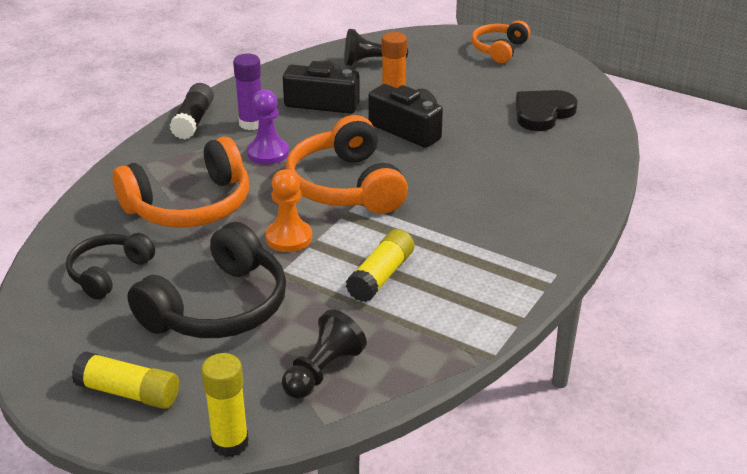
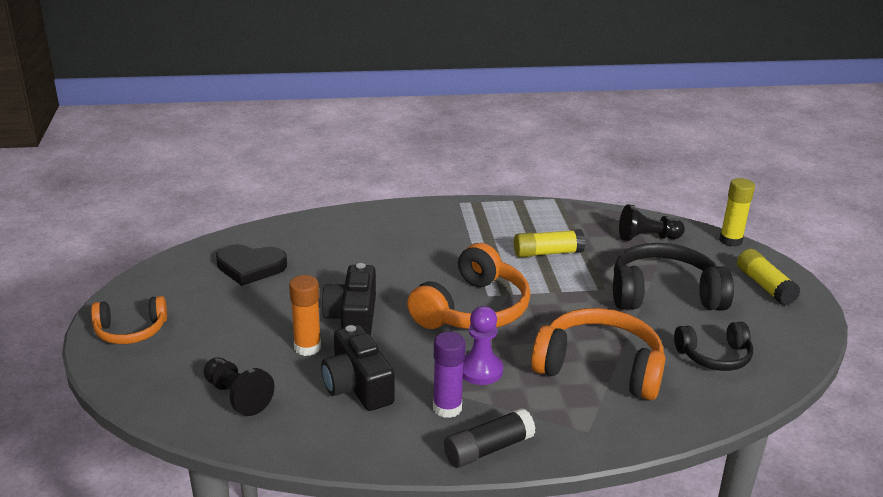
camera: 130 degrees left, 5 degrees down
(289, 238) = (565, 303): orange pawn -> none

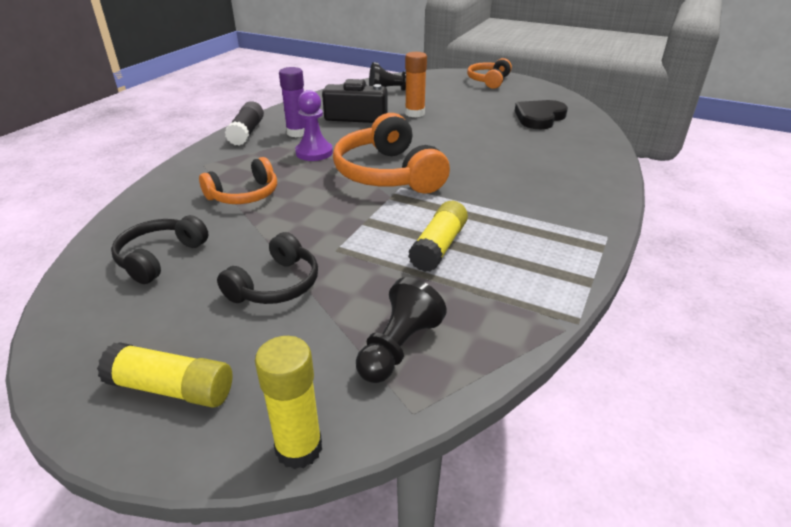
camera: 125 degrees right, 5 degrees up
(353, 317) = (432, 132): black camera -> none
(599, 368) = (244, 195): orange headphones -> orange headphones, size x0.59
(664, 294) = (276, 285): black headphones -> black headphones, size x0.59

